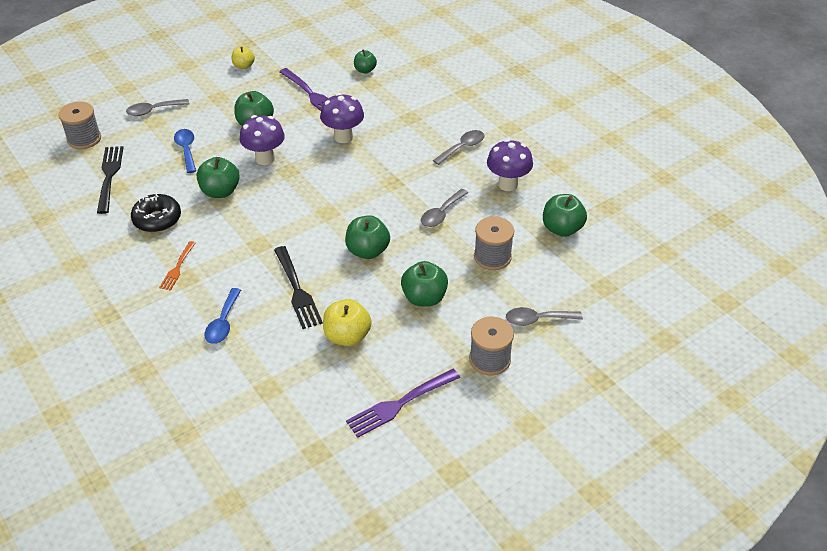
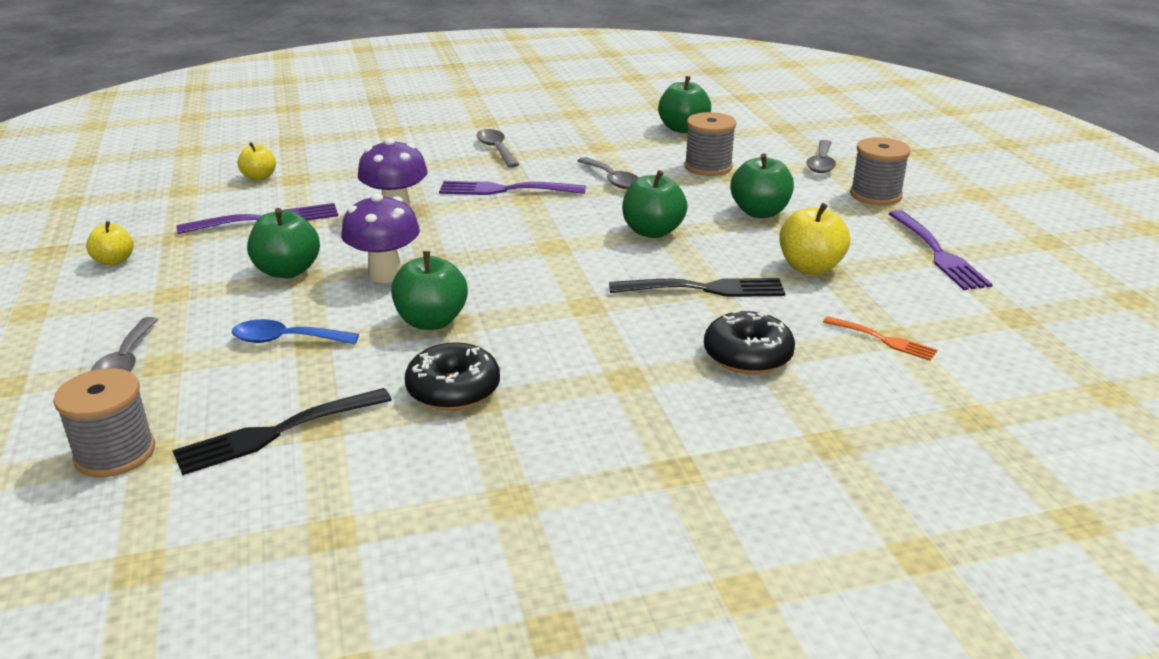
camera: 70 degrees left, 15 degrees down
(109, 177) = (278, 432): black fork -> black fork turned 45 degrees counterclockwise
(177, 267) = (594, 382): orange fork -> orange fork (882, 339)
(223, 323) = (747, 355): blue spoon -> black donut
(365, 70) = (259, 177): green apple -> yellow apple
(399, 171) = (507, 190): none -> purple fork
(507, 184) = (587, 139): purple mushroom -> none

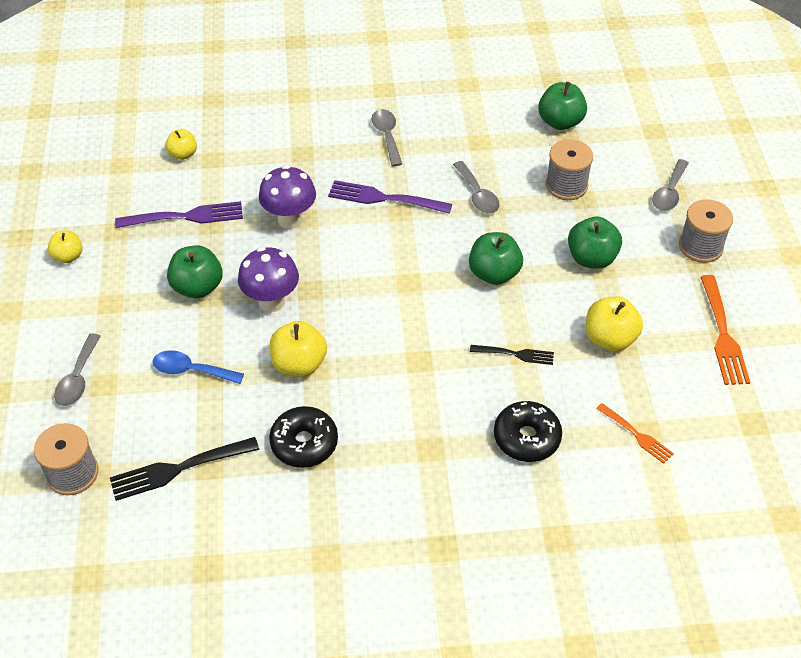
camera: 10 degrees right, 20 degrees up
(431, 321) = (299, 364): green apple -> yellow apple
(703, 289) = (515, 354): black fork -> black fork, size x0.61
(937, 252) = (722, 333): purple fork -> orange fork

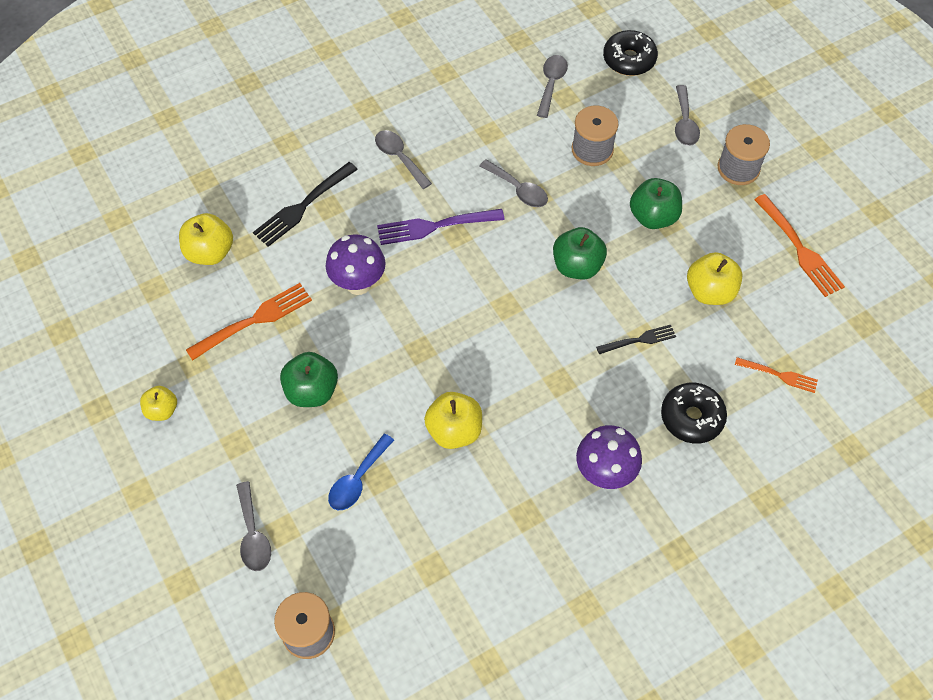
camera: 25 degrees left, 10 degrees up
(180, 468) = (406, 582): black fork -> black fork (303, 205)
(183, 154) = (210, 252): yellow apple -> yellow apple, size x1.59
(184, 217) = (253, 321): purple fork -> orange fork
(191, 370) = (357, 480): blue spoon -> blue spoon turned 45 degrees counterclockwise
(271, 302) = (391, 377): purple mushroom -> purple mushroom (604, 473)
(304, 443) = (504, 507): black donut -> black donut (629, 59)
(560, 122) = (551, 84): green apple -> grey spoon

